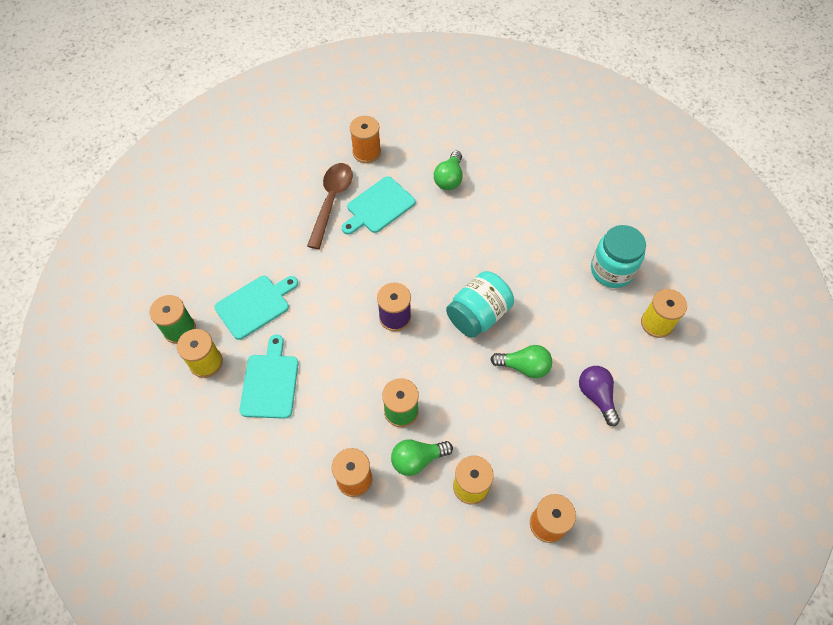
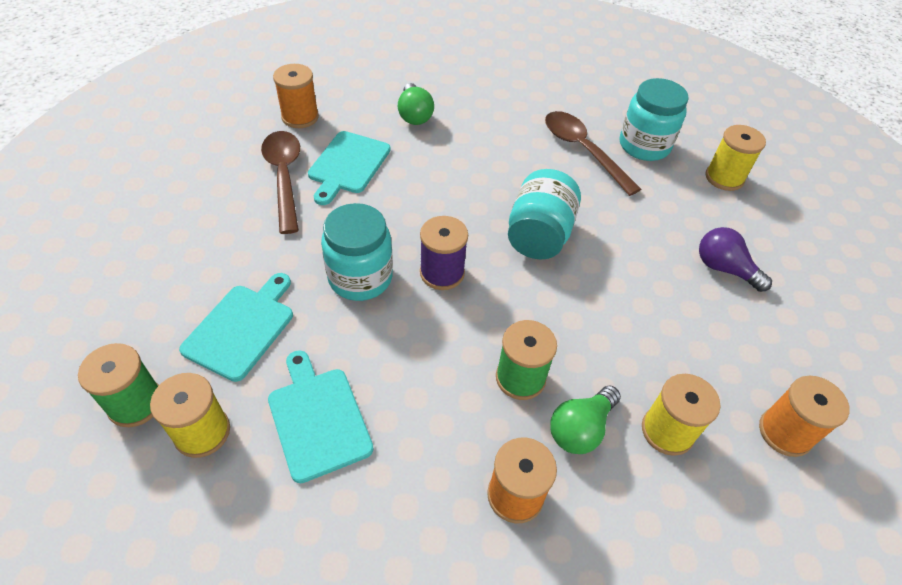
camera: 30 degrees left, 10 degrees down
(341, 299) = (360, 277): none -> turquoise jar
(524, 366) = (627, 269): green light bulb -> none
(558, 257) = (583, 151): none -> brown spoon

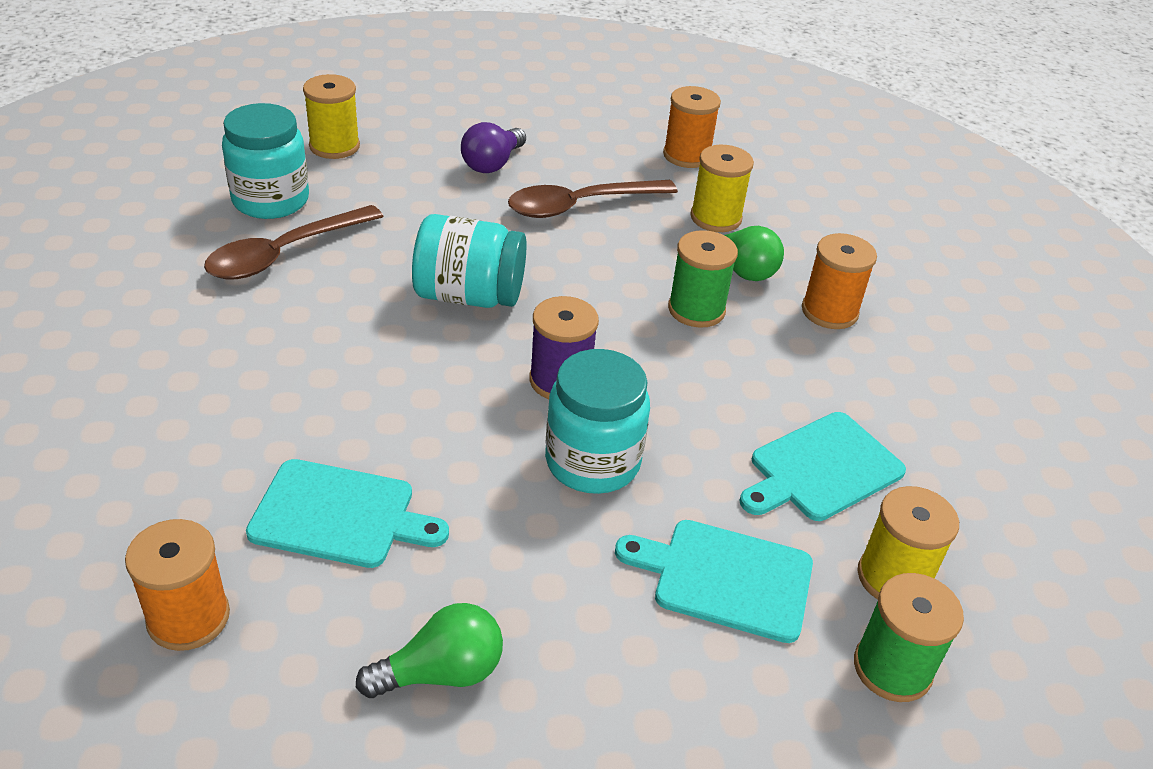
camera: 100 degrees left, 10 degrees down
(284, 177) = (383, 602): brown spoon -> brown spoon (580, 205)
(414, 115) = (187, 442): green light bulb -> green light bulb (441, 672)

